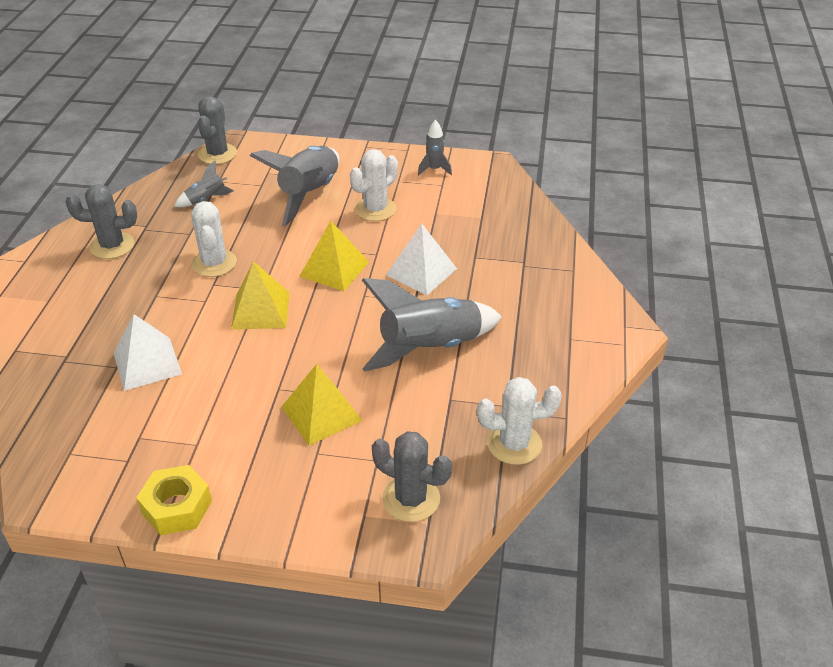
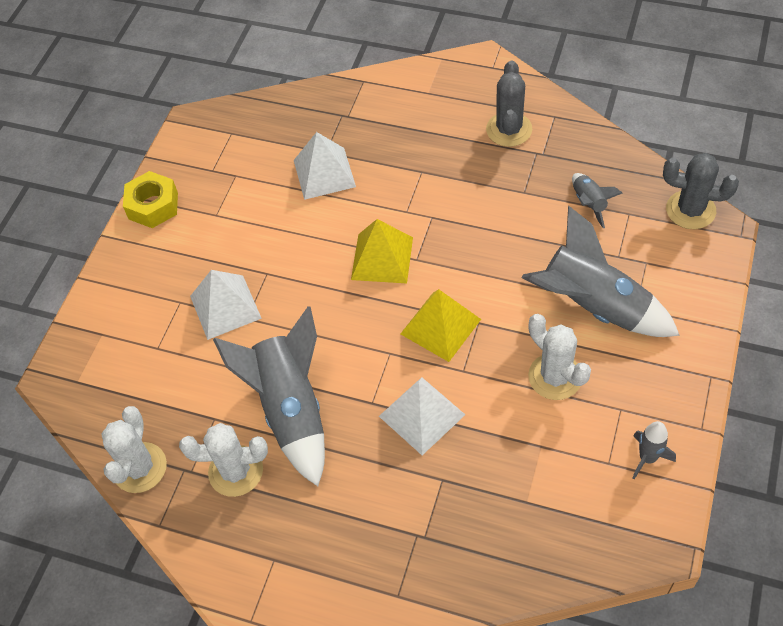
camera: 105 degrees right, 15 degrees up
(214, 263) = (467, 216): white cactus -> white cactus (236, 471)
(321, 413) = (225, 307): yellow pyramid -> white pyramid
(411, 499) = (106, 371): grey cactus -> none

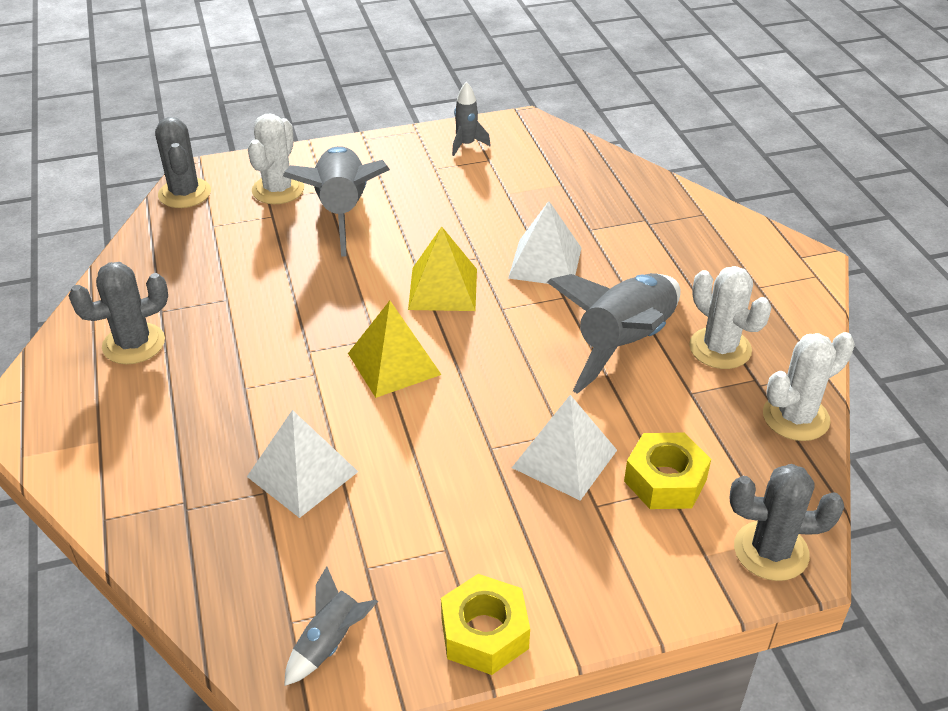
camera: 130 degrees left, 15 degrees down
(73, 369) = (771, 551): none -> grey cactus
(164, 350) = (665, 480): none -> yellow nut
(555, 377) = (435, 207): white cactus -> white cactus (278, 190)
(589, 203) = (215, 252): grey rocket -> grey rocket (329, 643)

